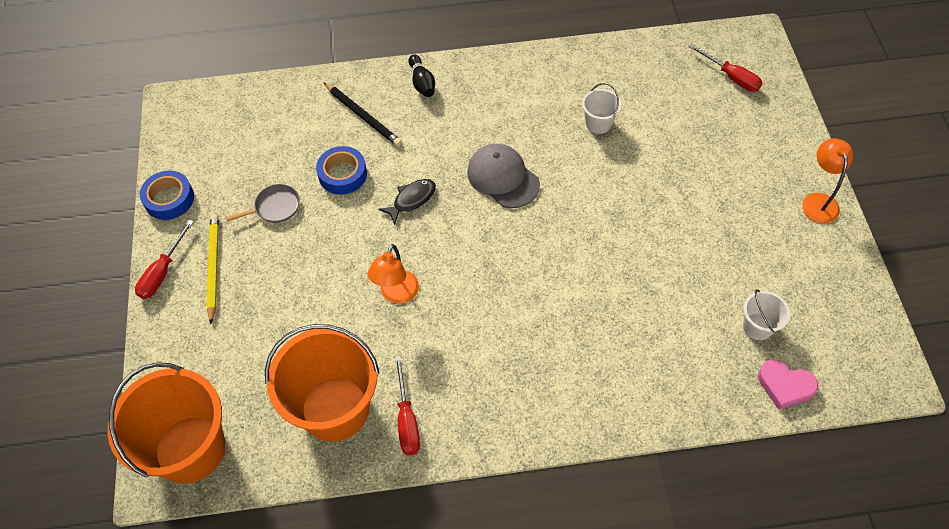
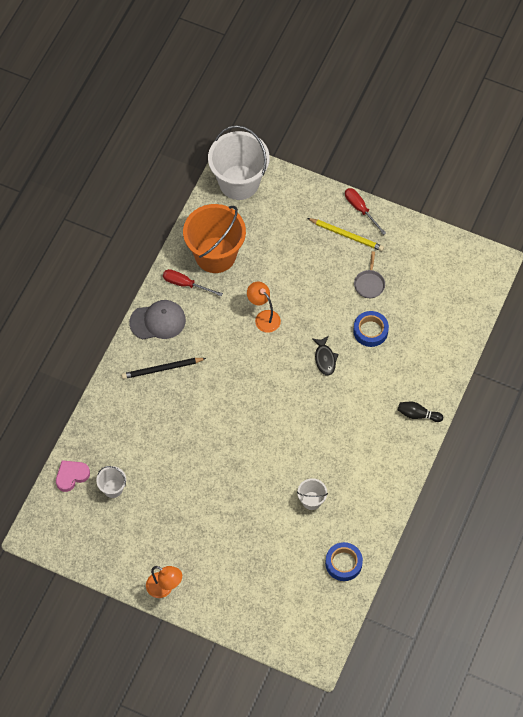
camera: 120 degrees right, 5 degrees up
(169, 199) = (413, 232): blue tape -> blue tape (343, 563)
(190, 449) = (239, 182): orange bucket -> white bucket
(363, 116) = (411, 365): black pencil -> black pencil (162, 369)
(503, 178) = (307, 418): grey cap -> grey cap (158, 321)
(731, 77) = (294, 612): red screwdriver -> none

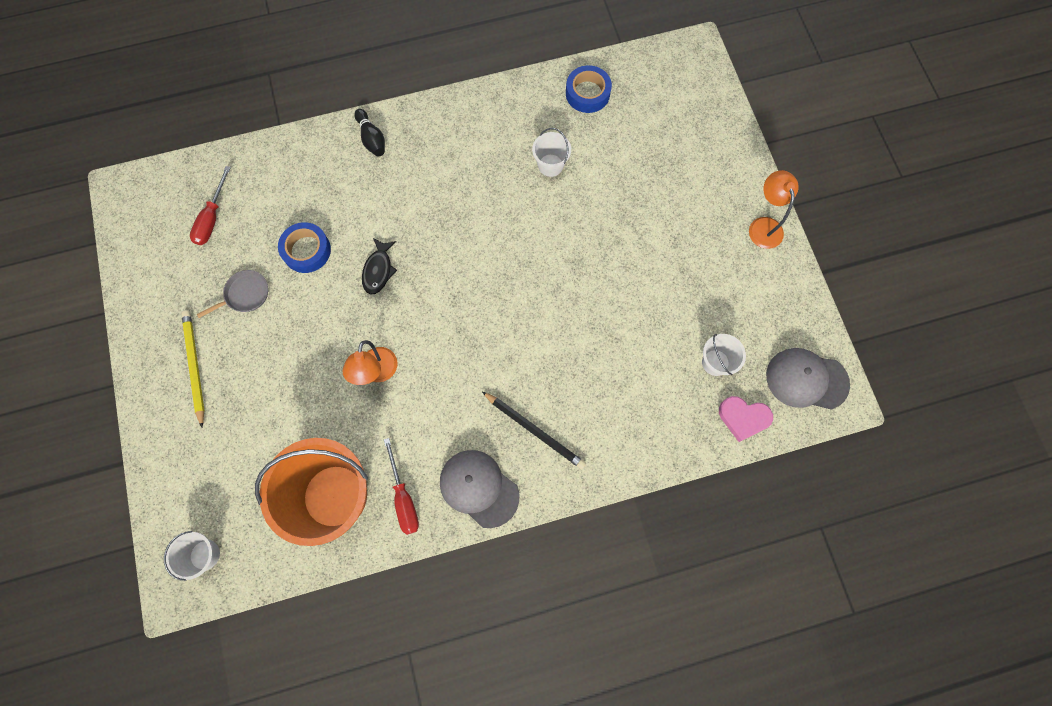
camera: 130 degrees left, 10 degrees up
(59, 527) = (806, 380): none -> grey cap
(239, 182) = (205, 555): white bucket -> white bucket, size x0.45
(325, 359) = (378, 270): black fish -> black fish turned 150 degrees clockwise
(360, 209) = (145, 378): red screwdriver -> red screwdriver (212, 218)

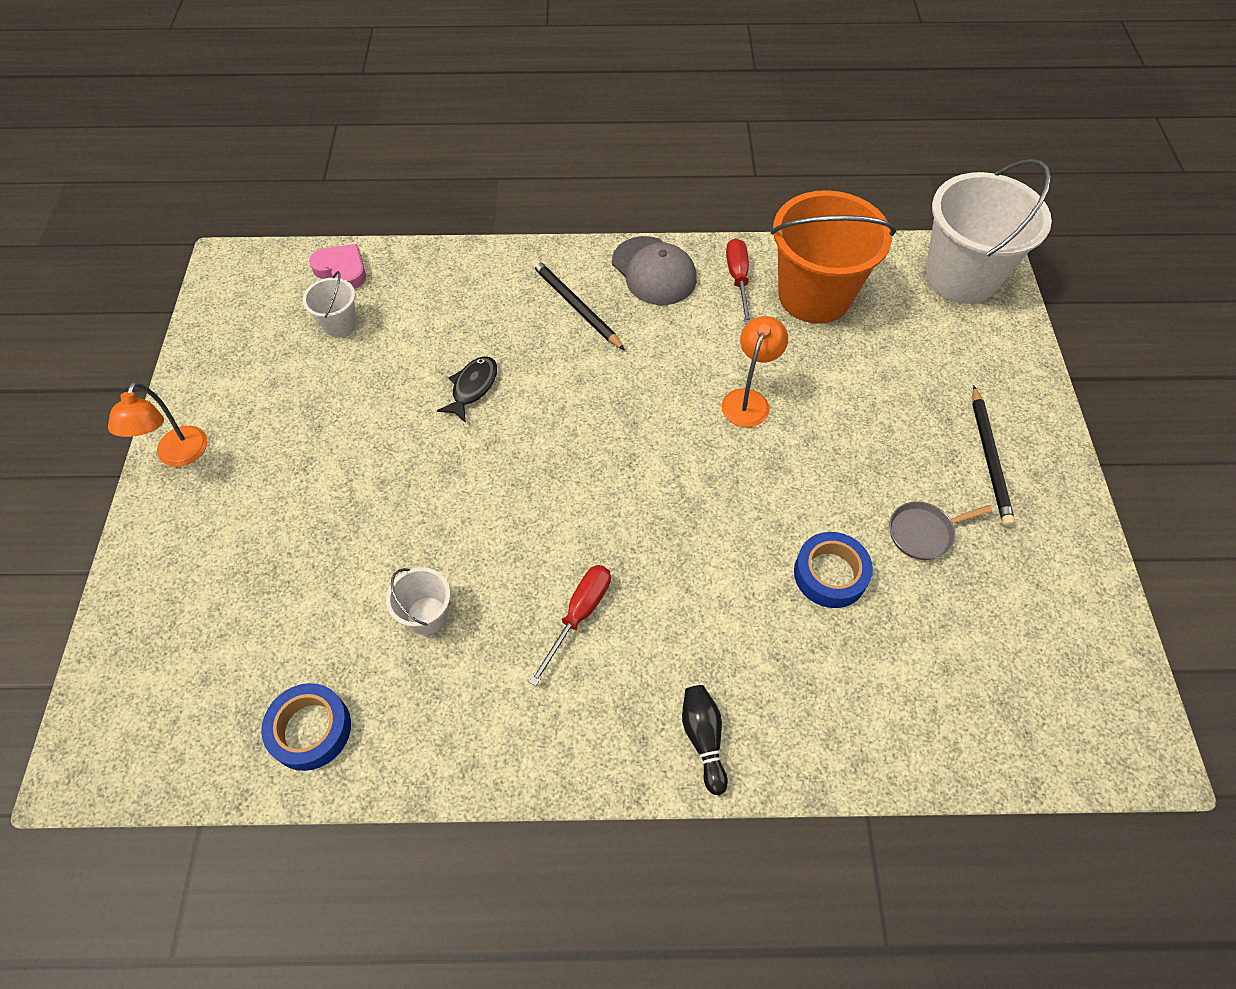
camera: 165 degrees left, 15 degrees down
(194, 366) = (989, 458): yellow pencil -> black pencil
(205, 555) = (961, 277): white bucket -> white bucket, size x2.21
(212, 218) = (981, 661): red screwdriver -> red screwdriver (579, 615)
(378, 270) = (727, 521): black fish -> black fish (472, 387)
(806, 380) = (250, 287): grey cap -> none

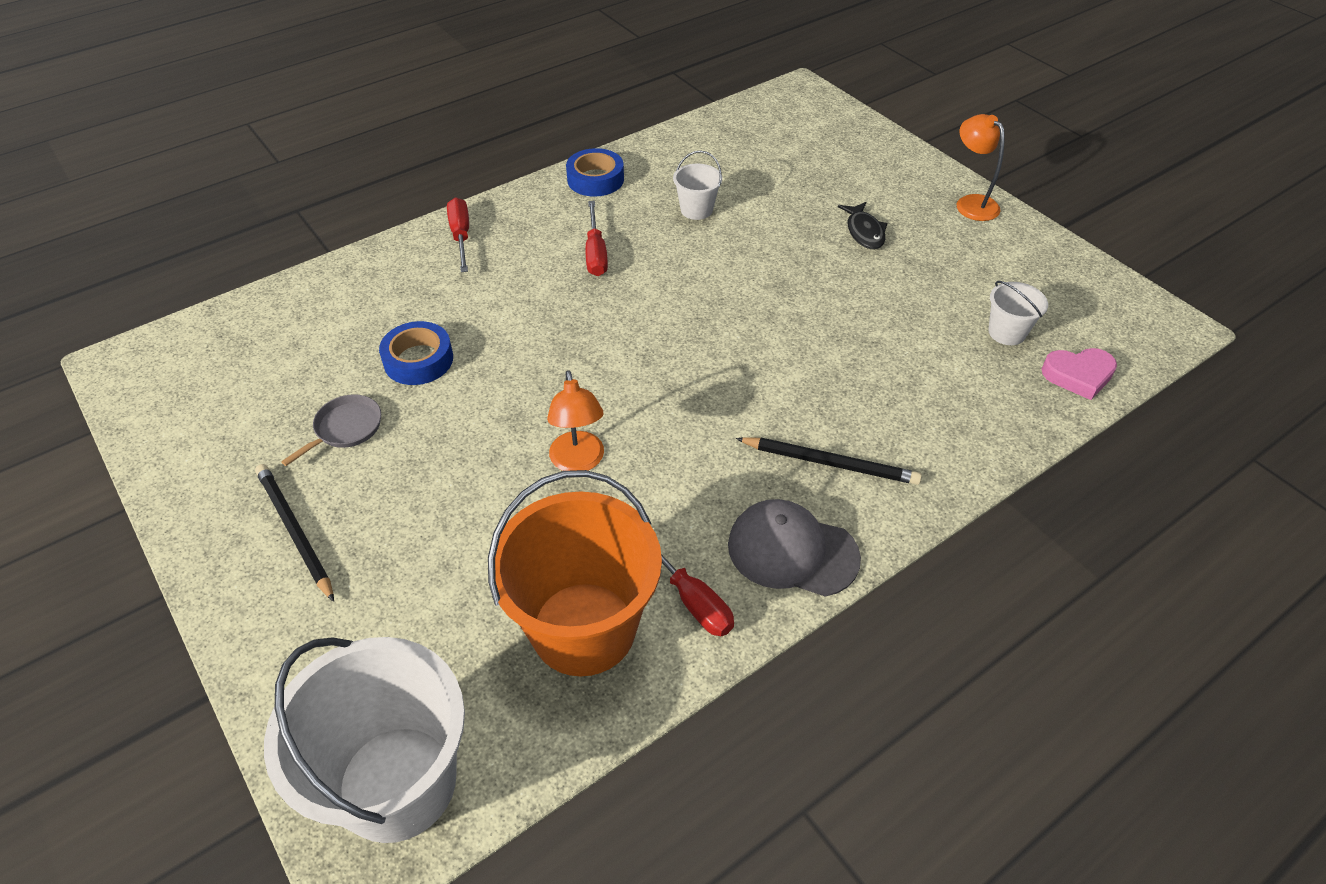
camera: 145 degrees right, 10 degrees down
(310, 730) = (703, 144): blue tape -> blue tape (595, 179)
(472, 387) = (833, 344): black fish -> black fish (864, 232)
(703, 739) = (461, 236): black bowling pin -> red screwdriver

